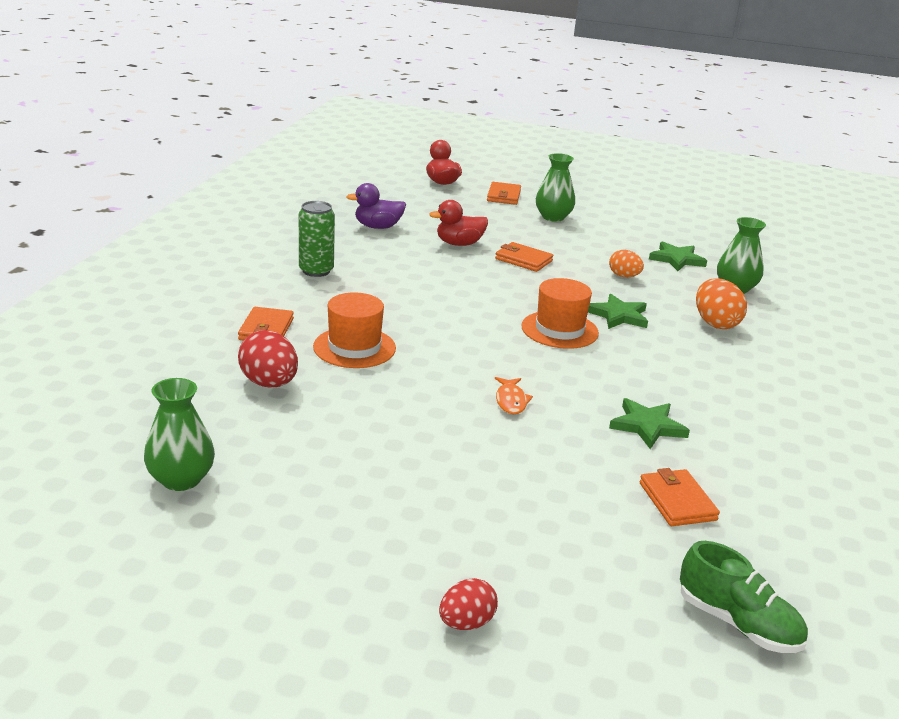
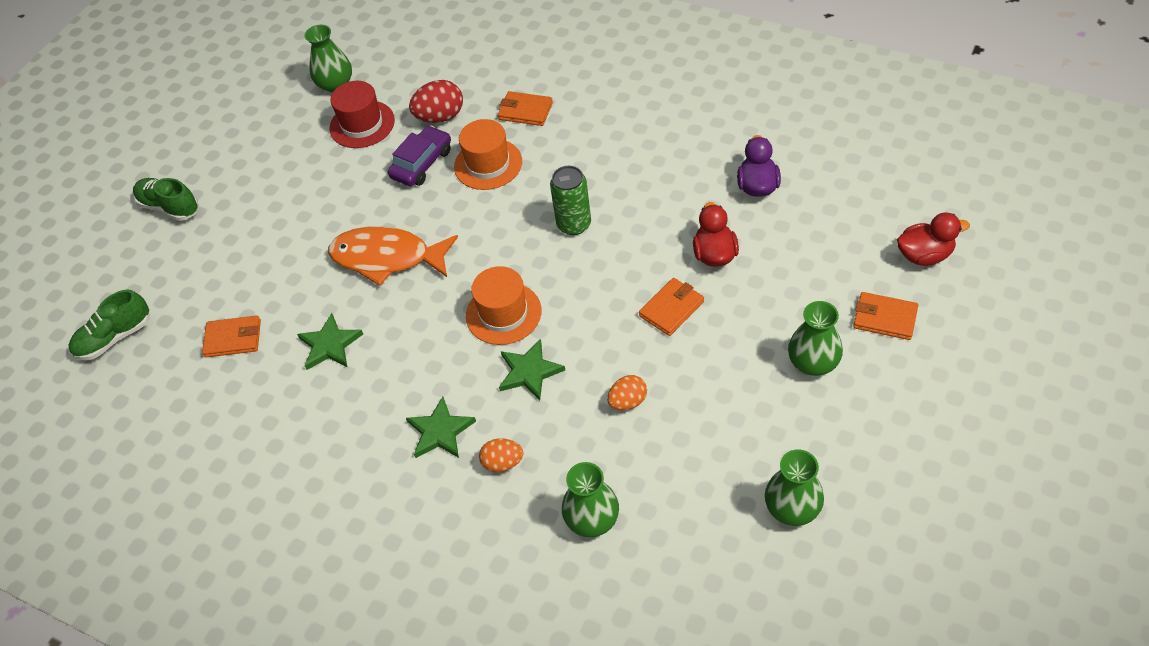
camera: 110 degrees right, 25 degrees up
(277, 444) = (362, 124): none -> red hat
(316, 271) = (640, 139): green can -> green can (574, 224)
(354, 390) = (422, 163): none -> purple car
(466, 623) = (170, 207): red egg -> green shoe
(511, 401) = (387, 258): orange fish -> orange fish, size x2.27
(674, 228) = (792, 508): none -> green vase
(677, 259) = (679, 477): green star -> green star (440, 431)
(715, 323) = (503, 463): orange egg -> orange egg, size x0.64

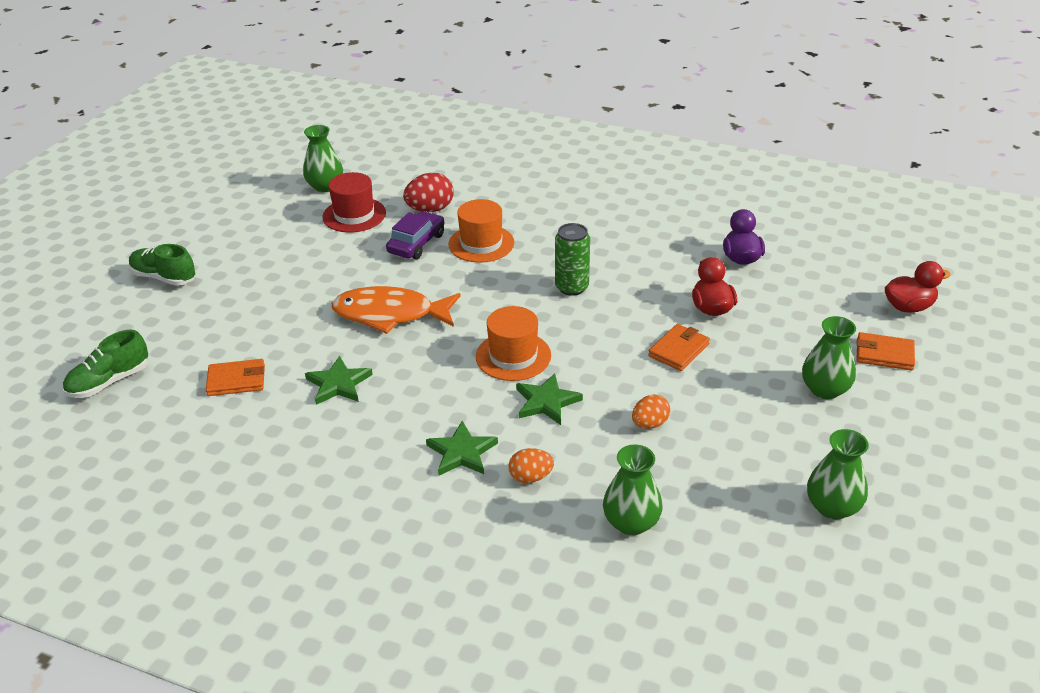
camera: 10 degrees left, 15 degrees down
(525, 111) = (511, 205): orange wallet -> none

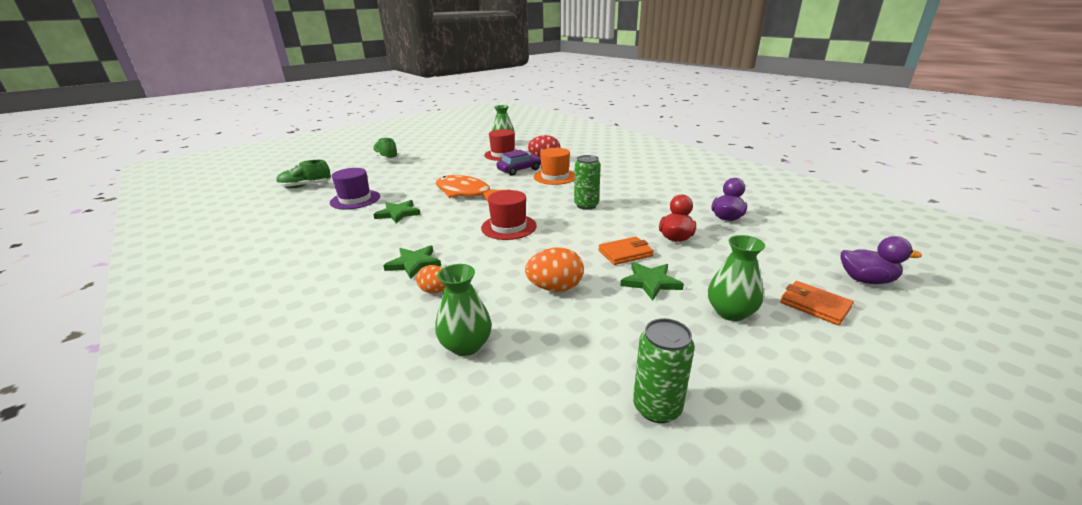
camera: 30 degrees right, 10 degrees down
(236, 380) = (355, 199): orange wallet -> purple hat
(513, 356) = (508, 227): orange hat -> red hat
(546, 402) = (499, 254): green star -> green star (650, 282)
(649, 424) = (555, 288): orange egg -> orange egg, size x1.55
(832, 507) = (657, 407): green vase -> green can
(908, 307) = (866, 280): red duck -> purple duck

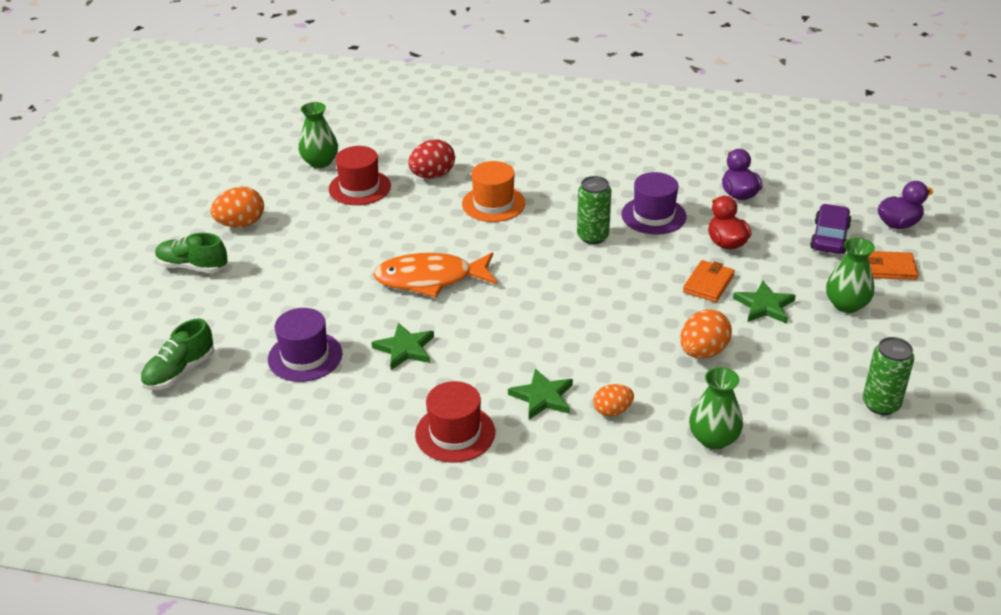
camera: 40 degrees left, 10 degrees up
(432, 152) = (241, 224): none -> orange egg
(508, 227) = (560, 305): red hat -> red hat (455, 433)
(519, 170) = (431, 209): purple car -> purple car (829, 237)
(643, 209) = (653, 215): none -> purple hat

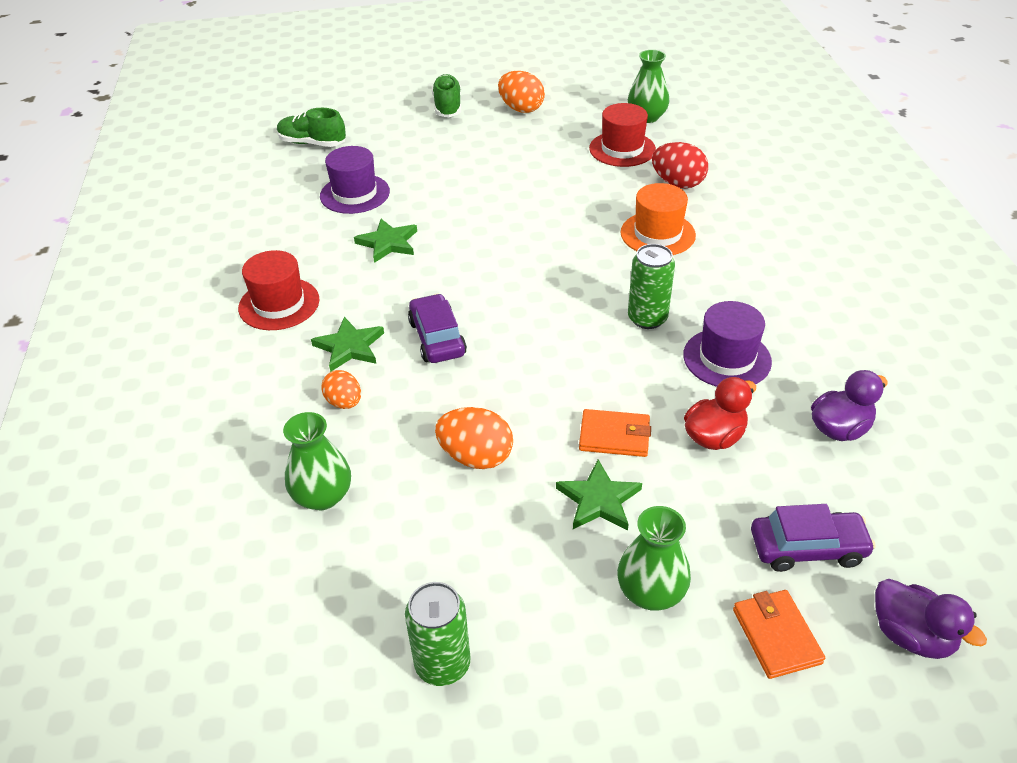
camera: 70 degrees right, 5 degrees up
(430, 279) = (501, 229): orange fish -> none
(558, 345) = (437, 338): none -> purple car

